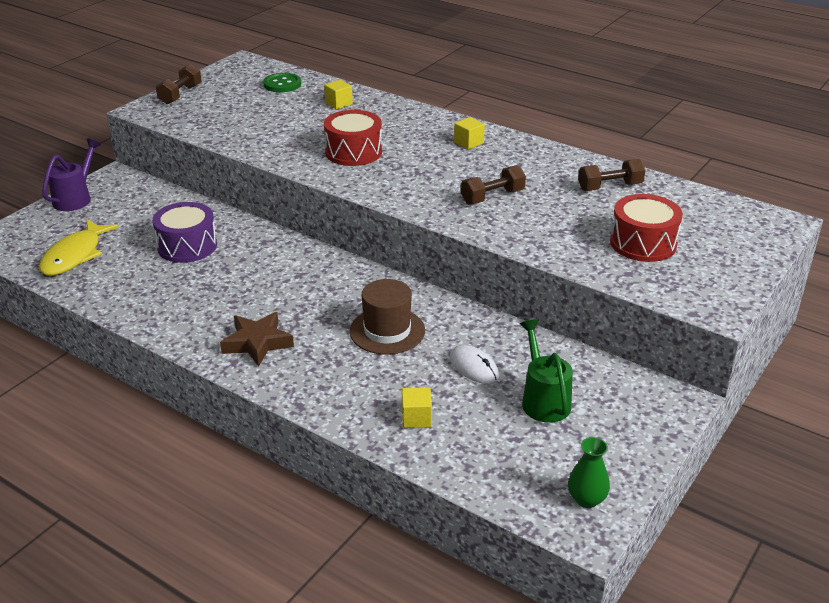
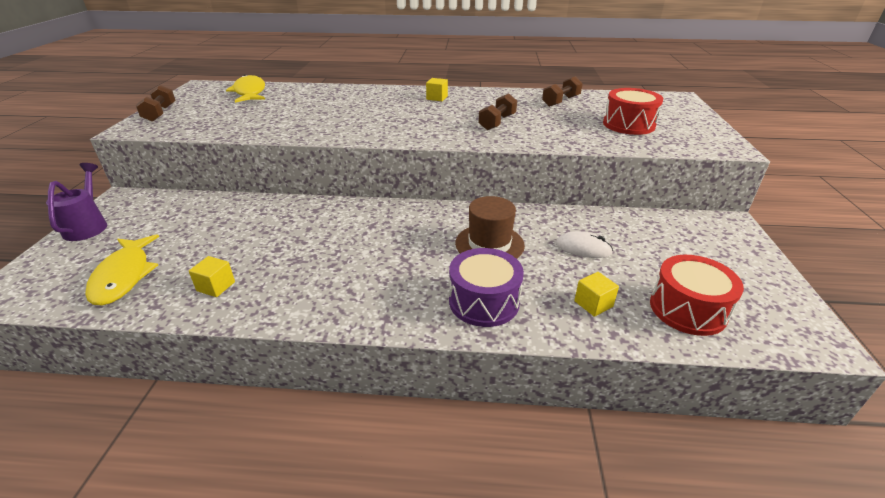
camera: 30 degrees left, 0 degrees up
(187, 246) = (245, 233): purple drum -> purple drum (484, 301)
(257, 343) = (391, 292): brown star -> none
(282, 84) = (250, 92): green button -> yellow fish
(338, 103) = (310, 95): yellow cube -> yellow cube (216, 286)
(353, 152) = (359, 119): red drum -> red drum (687, 309)
(543, 400) = (657, 253): green watering can -> none
(586, 499) = (784, 315): green vase -> none

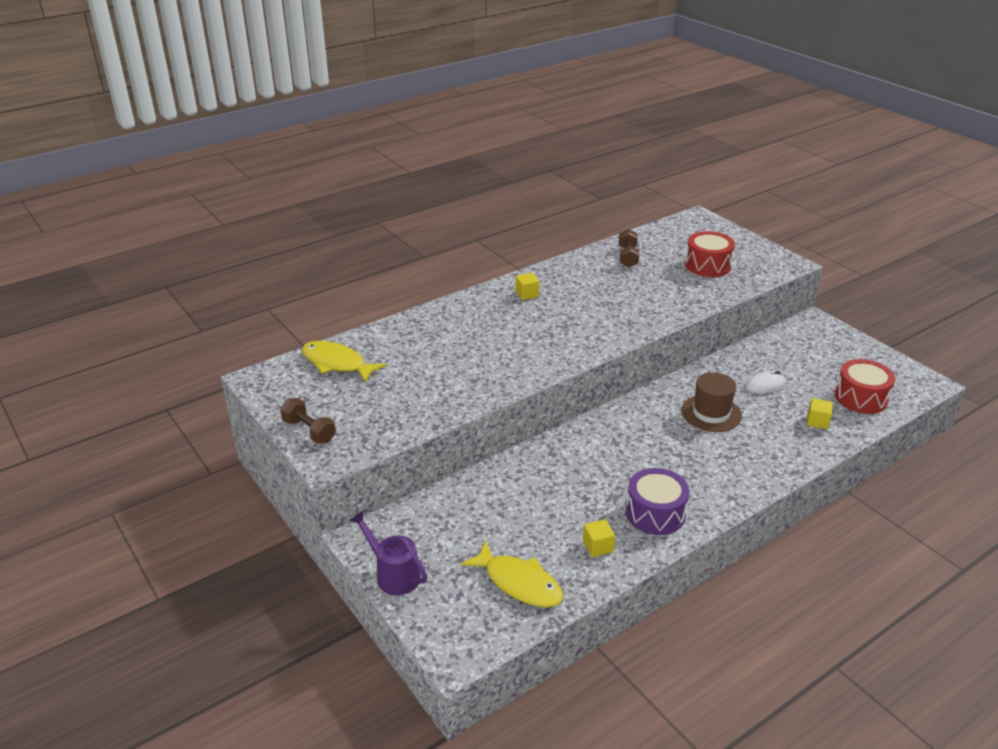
camera: 40 degrees left, 0 degrees up
(484, 301) = (765, 454): purple drum -> purple drum (655, 513)
(497, 122) = (620, 303): brown dumbbell -> none

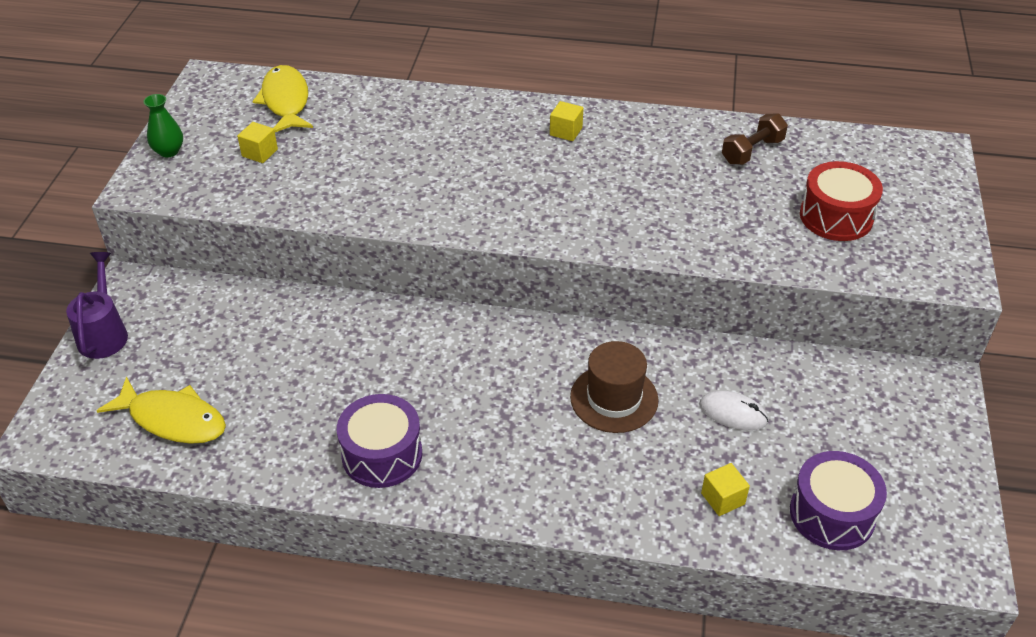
camera: 45 degrees right, 10 degrees up
(309, 431) = (169, 151): brown dumbbell -> green vase
(519, 583) = (173, 419): yellow fish -> yellow fish turned 60 degrees counterclockwise
(598, 546) = (283, 442): yellow cube -> yellow cube (260, 153)
(861, 398) = (832, 514): red drum -> purple drum

